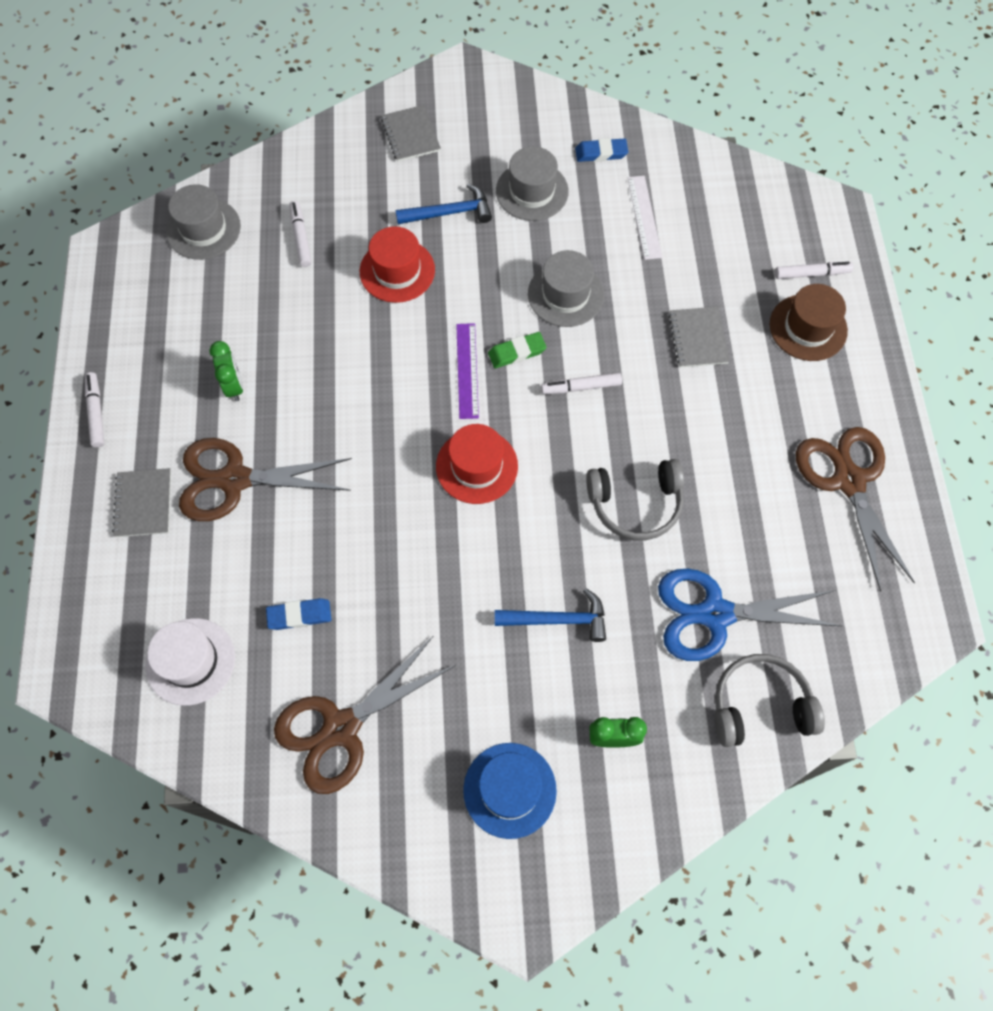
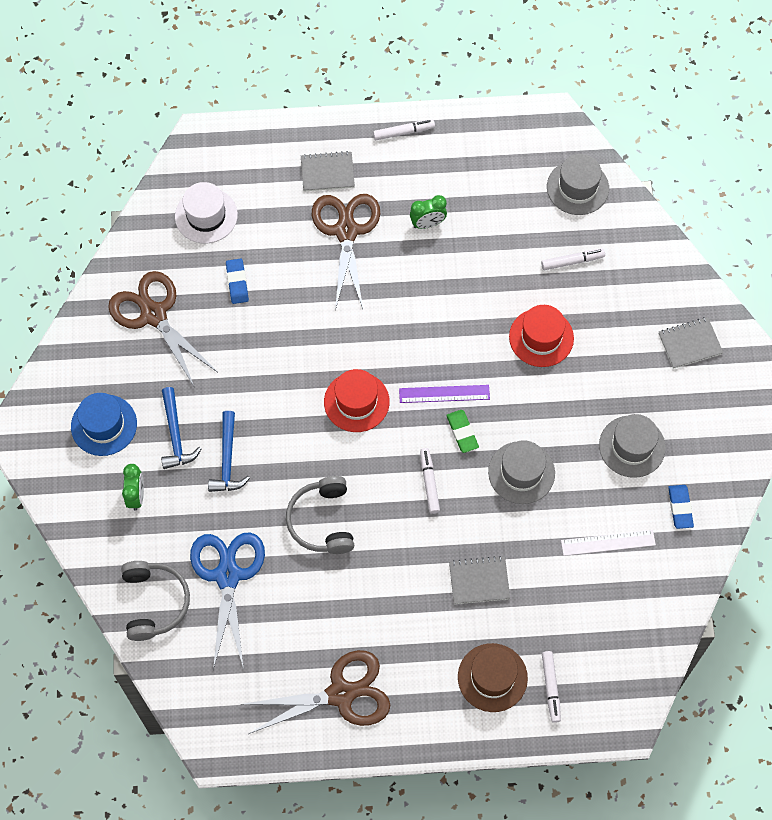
camera: 90 degrees right, 0 degrees up
(450, 213) = (604, 378): blue hammer -> blue hammer (175, 435)

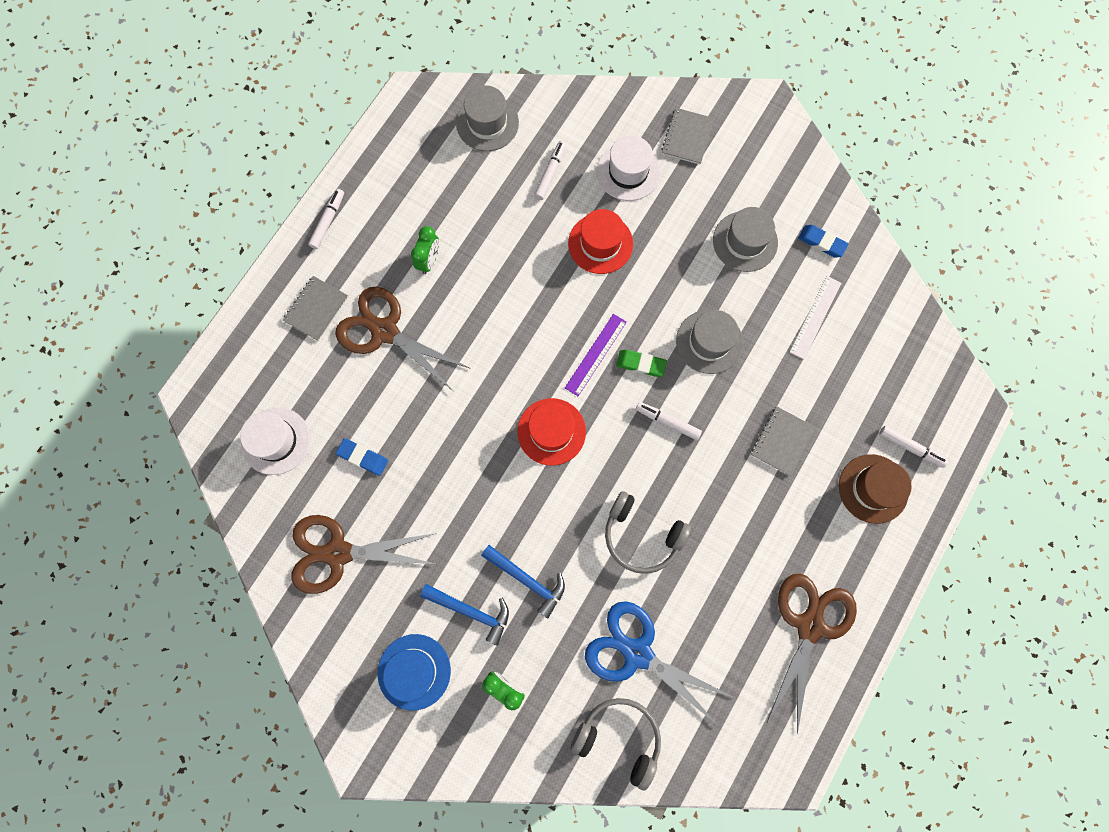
camera: 55 degrees left, 10 degrees up
(621, 318) = (628, 172): none -> white hat

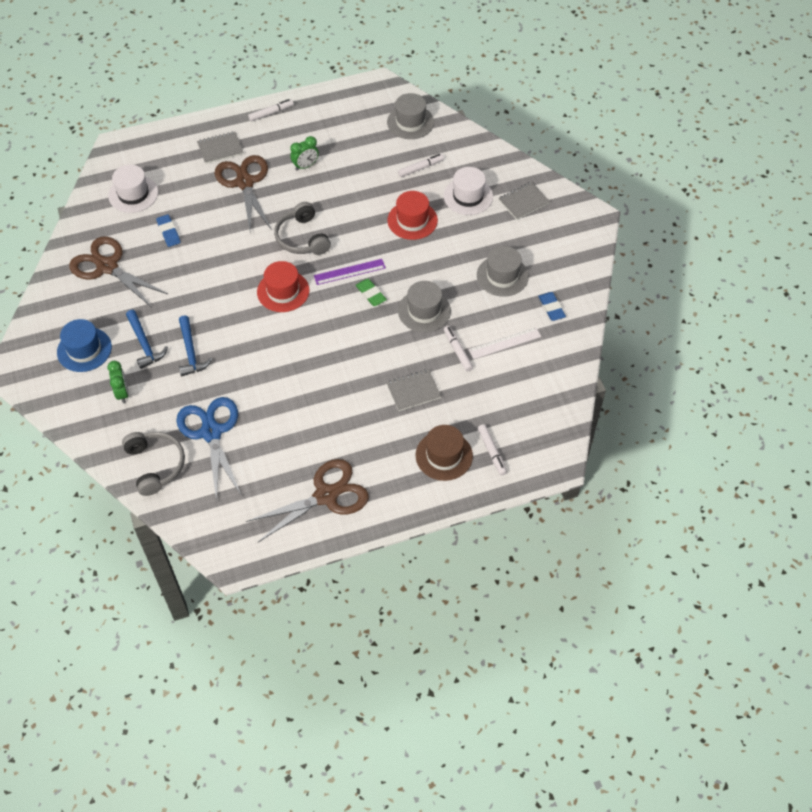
camera: 40 degrees right, 20 degrees down
(641, 535) = (277, 377): grey headphones -> grey headphones (302, 238)
(667, 421) = (355, 333): white marker -> white marker (457, 351)

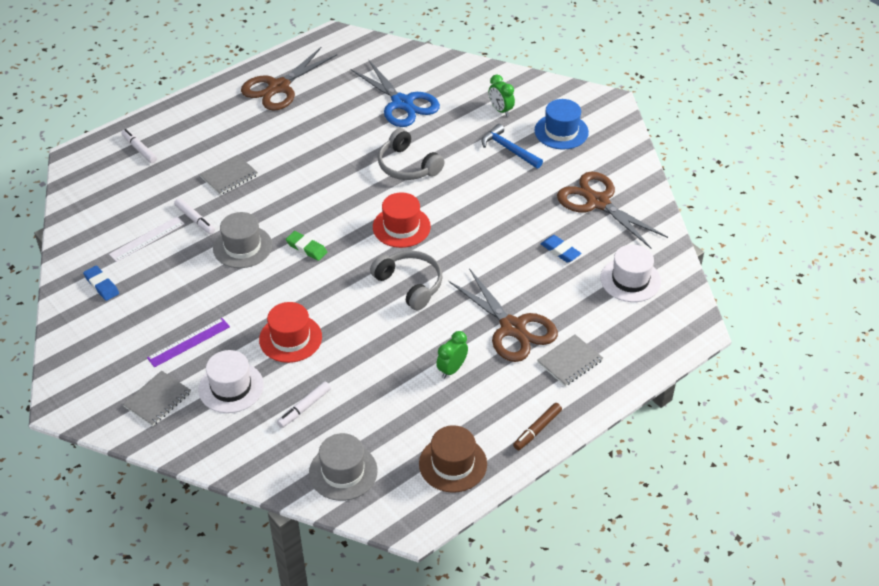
camera: 160 degrees right, 10 degrees down
(107, 267) = (598, 202): brown scissors -> brown scissors turned 150 degrees counterclockwise
(156, 465) = (435, 72): grey headphones -> grey headphones (407, 166)
(191, 352) = (460, 154): blue hammer -> none
(271, 113) = (537, 429): white marker -> brown marker
(349, 272) = (339, 263): purple ruler -> purple ruler (188, 342)
(444, 455) = (184, 136): brown hat -> brown hat (453, 464)
(502, 276) = (165, 304): grey hat -> none

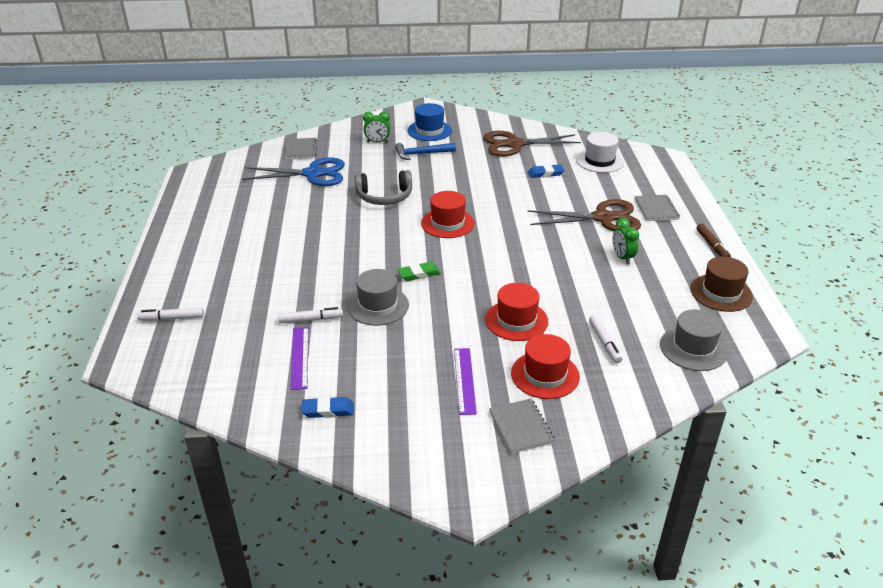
camera: 55 degrees left, 10 degrees down
(147, 239) = (300, 357): white ruler -> purple ruler
(229, 176) = (281, 281): grey notebook -> grey notebook (300, 150)
(231, 387) = (545, 375): white hat -> red hat
(279, 87) = (209, 218): brown scissors -> none
(410, 284) = (514, 242): grey headphones -> none

